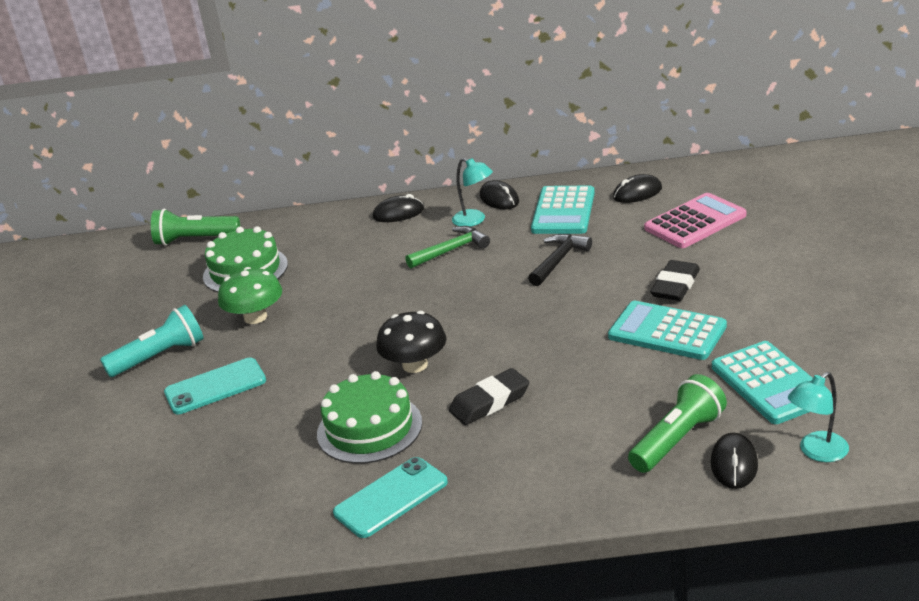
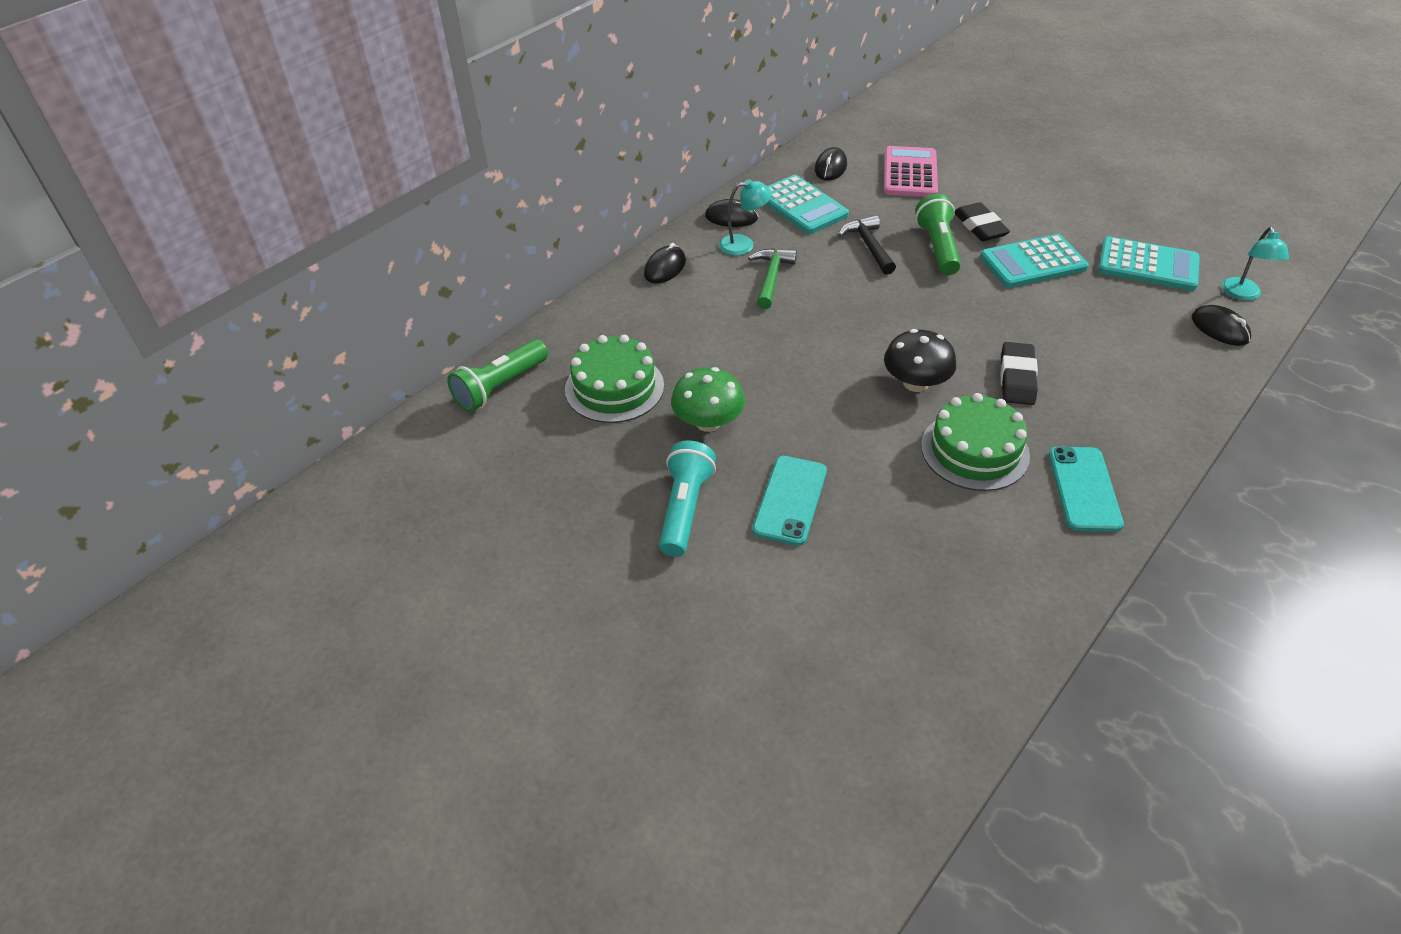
camera: 50 degrees left, 15 degrees up
(678, 439) = (1166, 332): green flashlight -> green flashlight (937, 247)

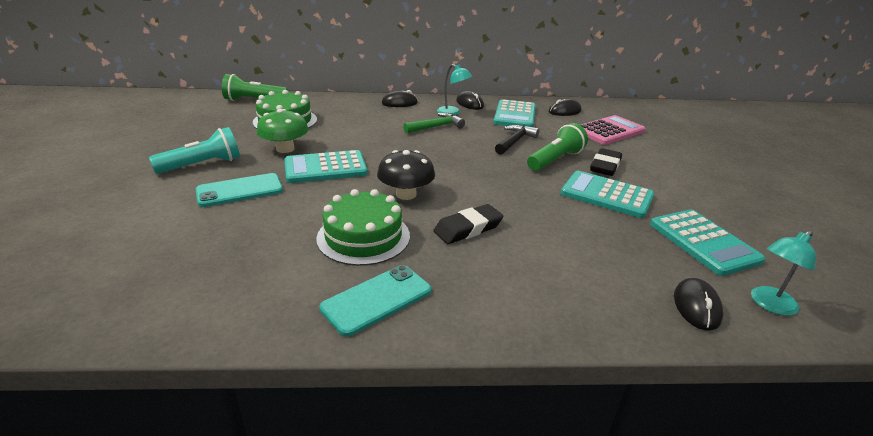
camera: 45 degrees right, 15 degrees down
(796, 411) = (325, 168): none -> turquoise calculator

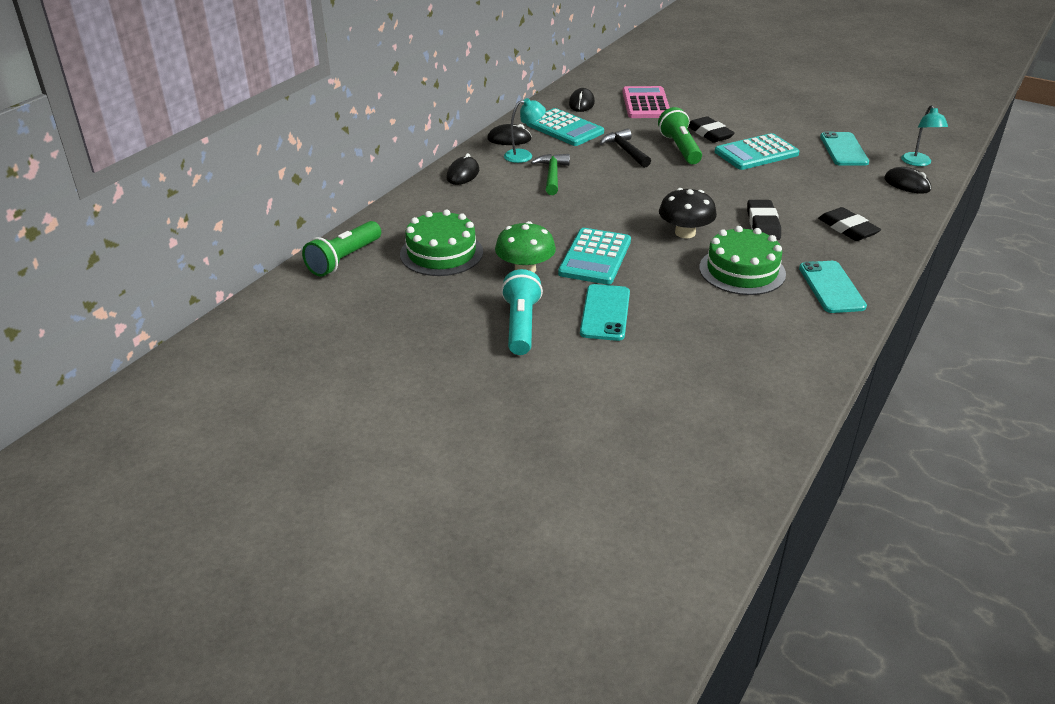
camera: 55 degrees left, 5 degrees up
(523, 283) = (847, 229): none -> black eraser
(703, 242) = (843, 149): turquoise calculator -> turquoise phone

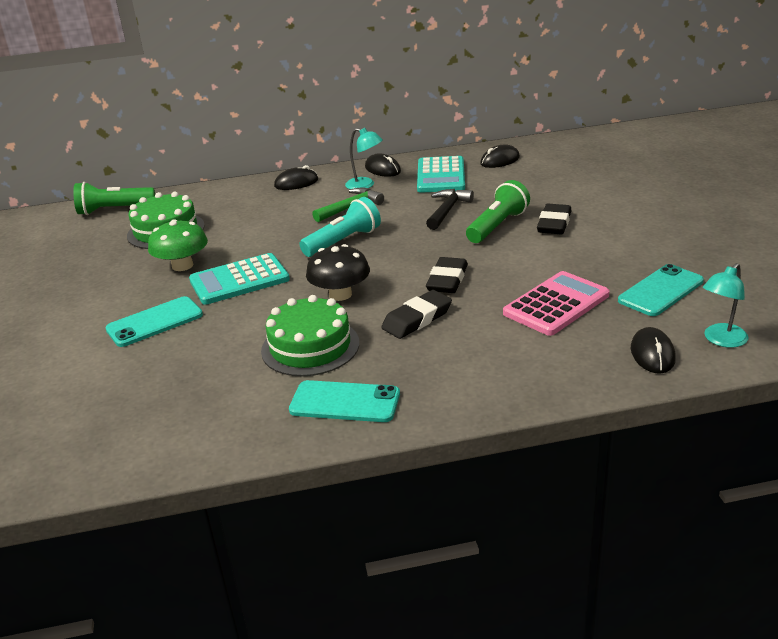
camera: 50 degrees right, 5 degrees down
(521, 325) = (96, 301): turquoise flashlight -> turquoise flashlight (343, 241)
(646, 104) = (555, 178): pink calculator -> pink calculator (556, 304)
(756, 153) = (558, 257): turquoise calculator -> none
(831, 287) = (345, 402): turquoise phone -> turquoise phone turned 60 degrees clockwise
(847, 229) = (483, 362): black eraser -> black eraser (447, 280)

